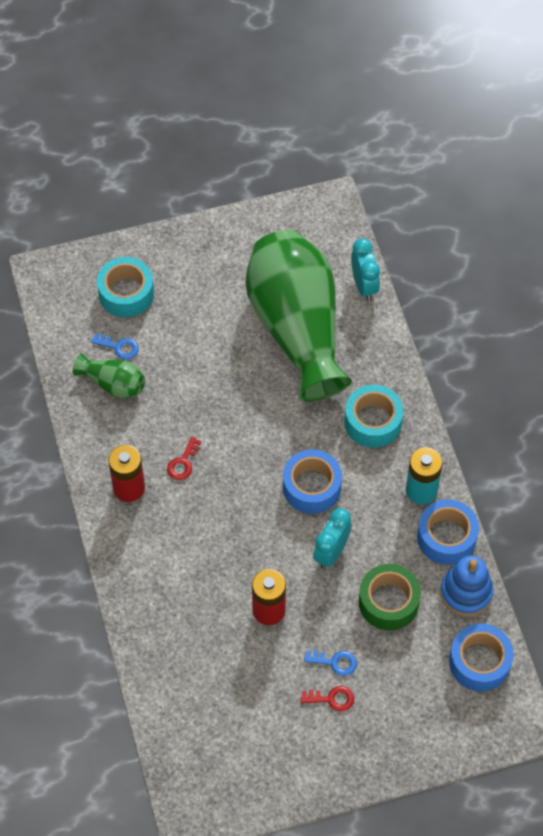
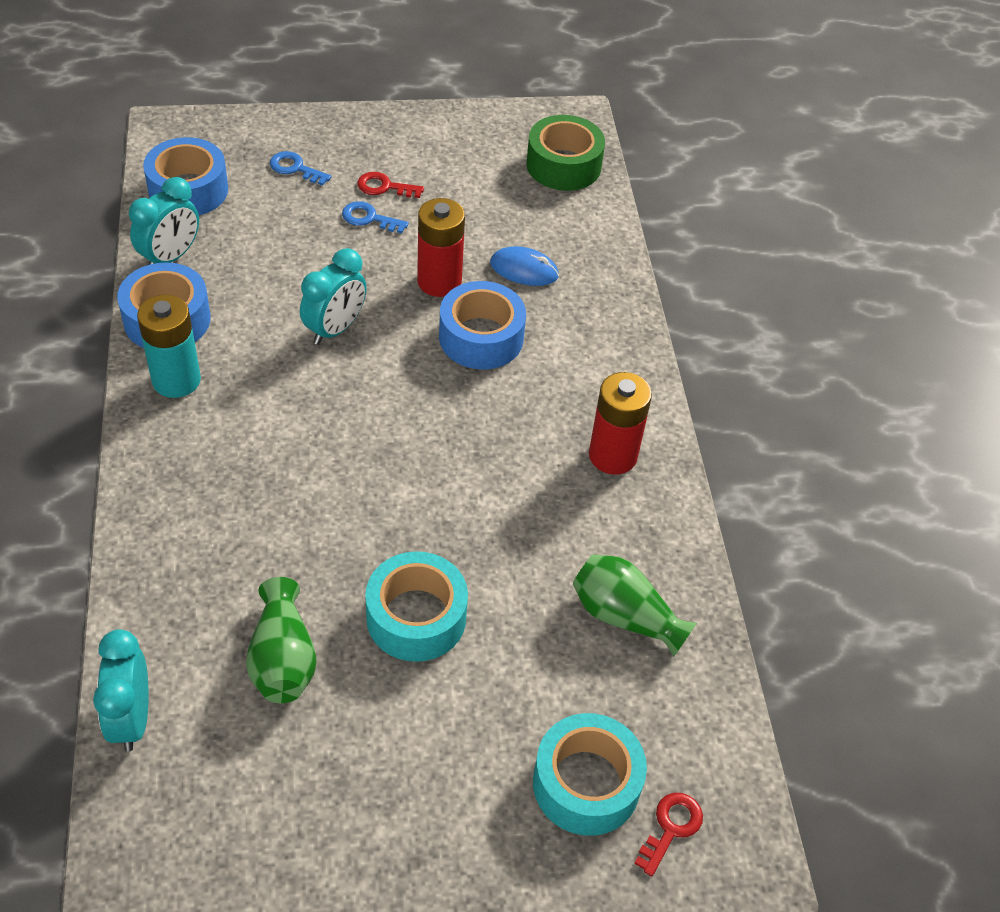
camera: 175 degrees left, 10 degrees down
(119, 347) = (608, 679): blue key -> blue key (295, 168)
(183, 463) = (524, 476): red key -> red key (671, 827)
(209, 635) = (524, 269): none -> blue mouse
(297, 328) = (282, 659): green vase -> green vase, size x0.42
(311, 487) = (337, 411): blue tape -> blue tape (481, 337)
(373, 422) = (210, 484): turquoise tape -> turquoise tape (416, 617)
(388, 602) = (277, 264): green tape -> green tape (563, 165)
(466, 592) = (170, 257): blue stacking toy -> turquoise clock

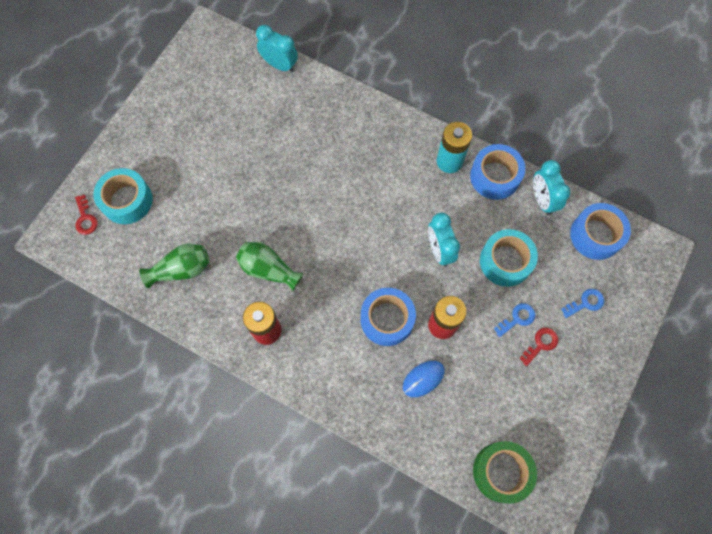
camera: 130 degrees right, 20 degrees up
(282, 659) = (266, 126): green vase -> green vase (268, 269)
(416, 617) = (247, 186): turquoise tape -> turquoise tape (505, 261)

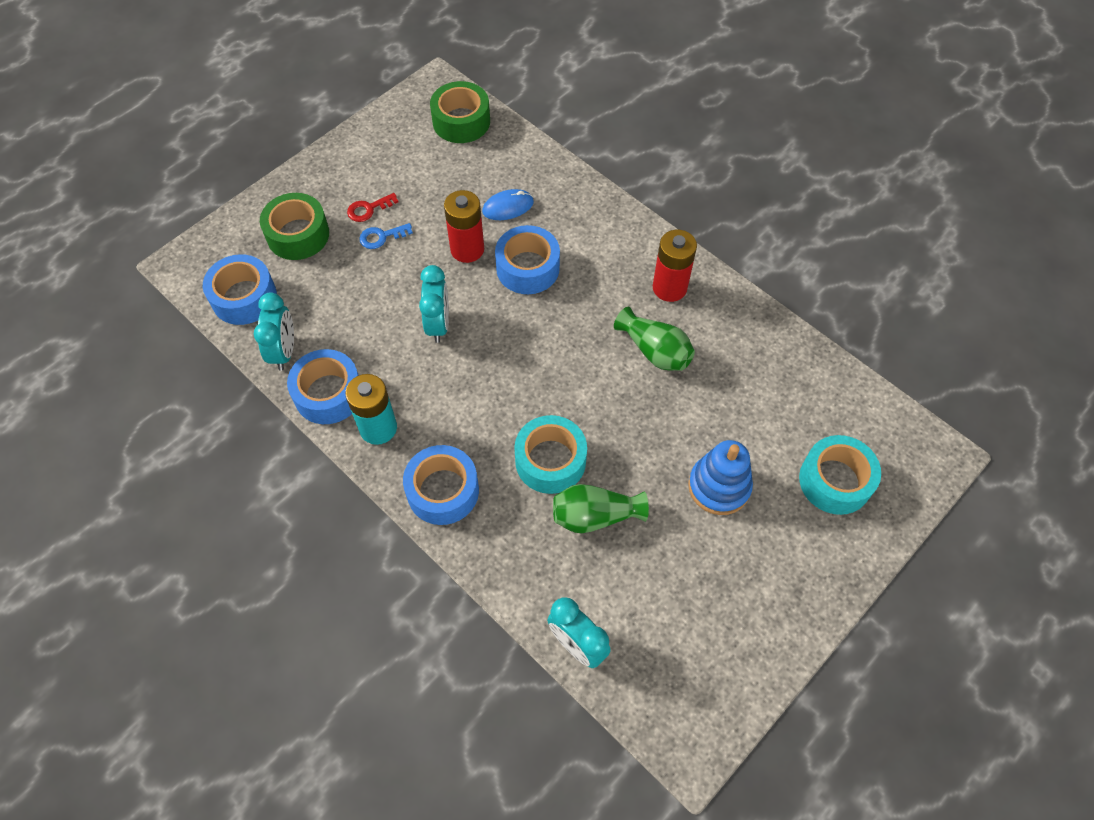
camera: 165 degrees left, 10 degrees down
(85, 218) = (893, 470): red key -> none
(181, 269) = (765, 375): green vase -> green vase (595, 516)
(207, 177) = (719, 486): none -> blue stacking toy
(390, 131) = (443, 491): none -> blue tape
(505, 261) = (365, 295): turquoise tape -> turquoise tape (550, 461)
(585, 303) = (298, 235): blue key -> green tape

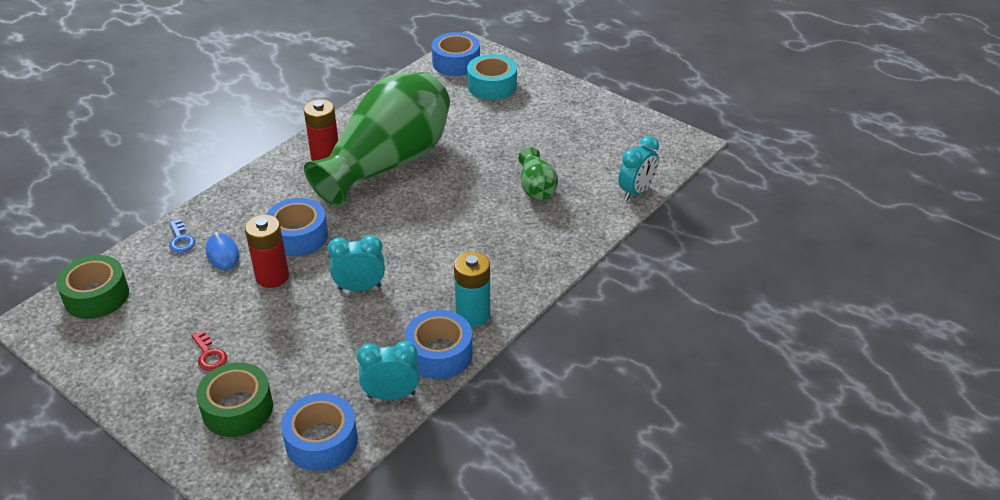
camera: 95 degrees left, 20 degrees down
(381, 237) = (249, 340): blue key -> blue key (181, 240)
(443, 491) = (528, 268): blue tape -> blue tape (456, 63)
(550, 461) = (493, 212): turquoise tape -> none
(655, 351) = (388, 163): green vase -> green vase, size x2.37
(719, 486) = (503, 132): blue stacking toy -> none

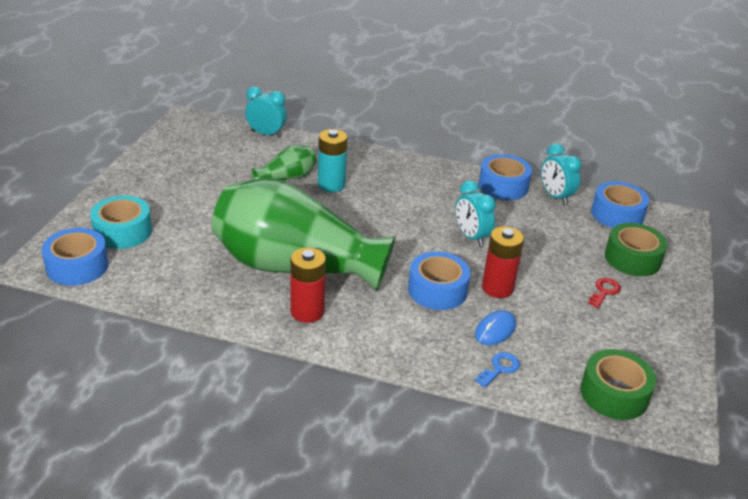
camera: 115 degrees left, 5 degrees down
(473, 315) = (455, 180): turquoise battery -> turquoise battery (331, 185)

